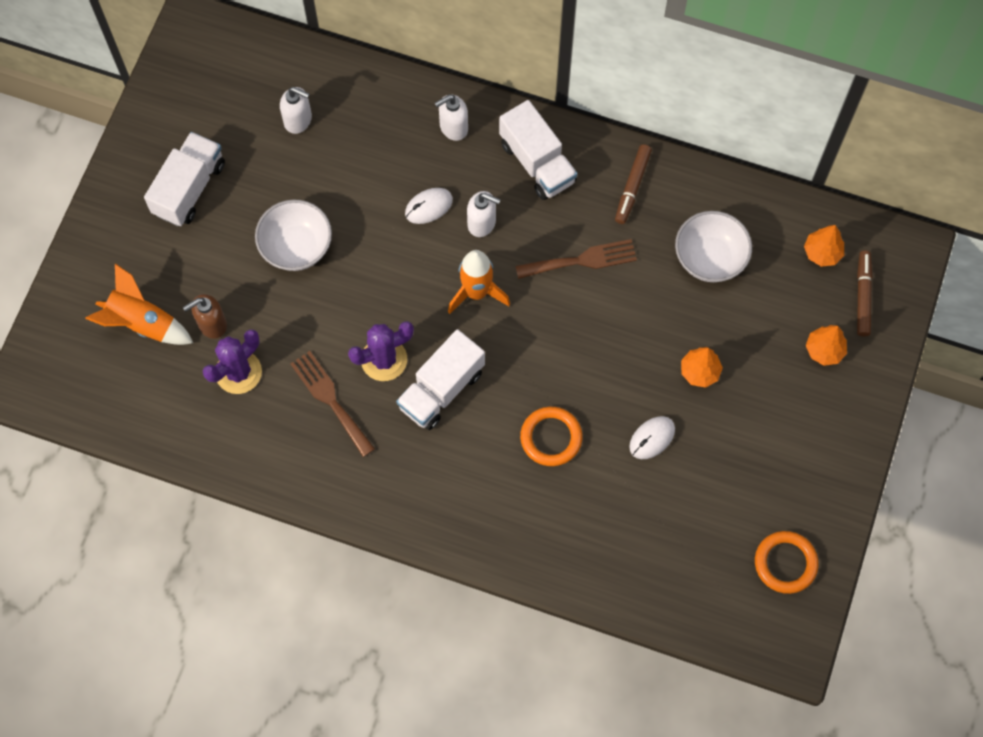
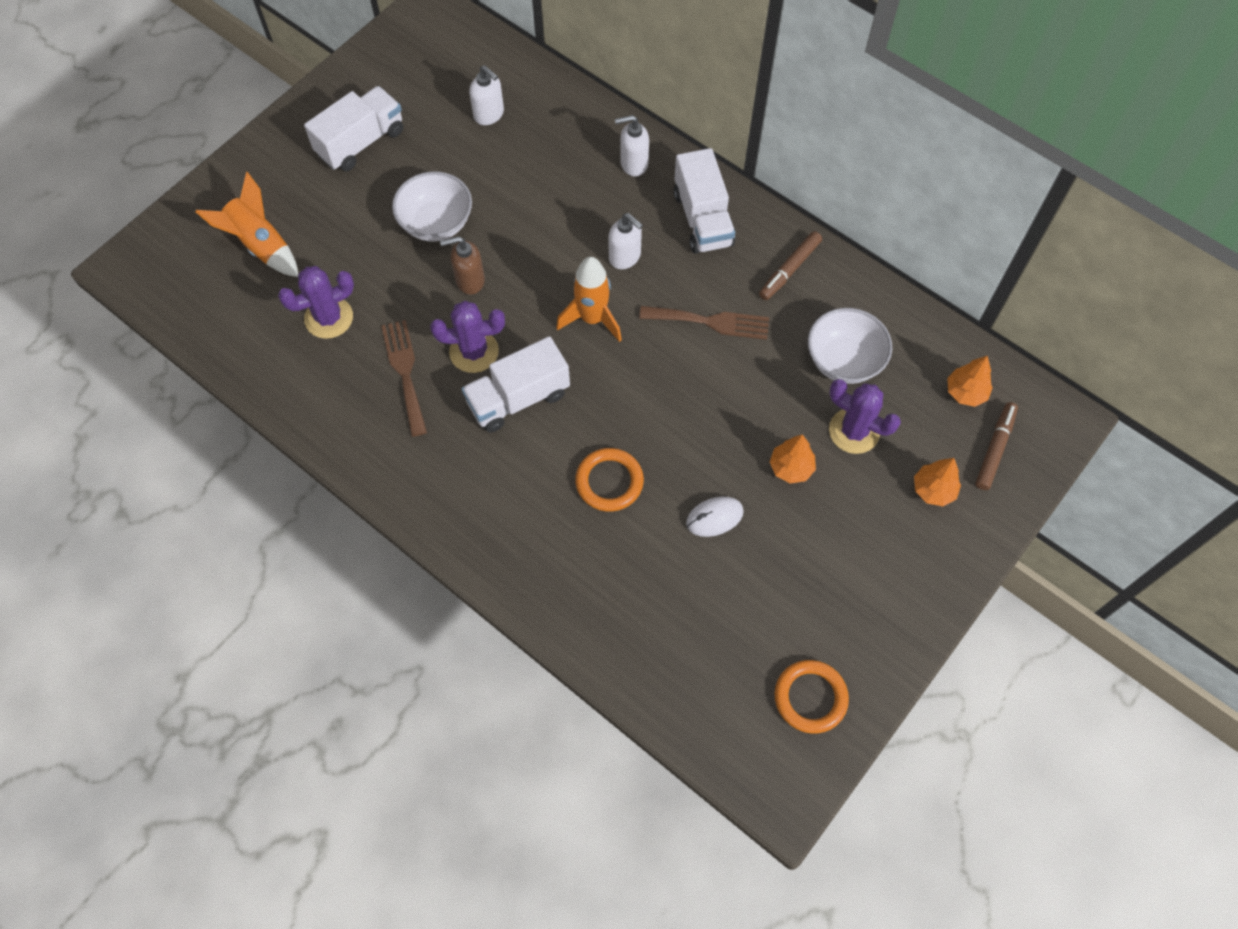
camera: 20 degrees right, 5 degrees down
(212, 324) = (324, 267): brown soap dispenser -> brown soap dispenser (469, 280)
(428, 207) = (579, 226): white mouse -> none
(741, 320) = (854, 431): none -> purple cactus

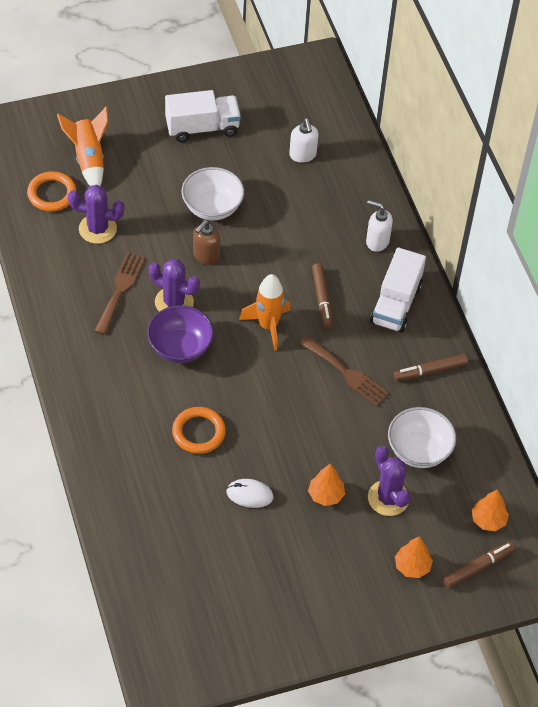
camera: 30 degrees right, 10 degrees down
(469, 280) = (206, 256): brown soap dispenser -> brown soap dispenser turned 75 degrees counterclockwise
(518, 398) = (180, 347): white truck -> purple bowl
(625, 257) = (322, 299): white soap dispenser -> brown marker
(810, 697) = (224, 637): orange ring -> orange ring (52, 194)

